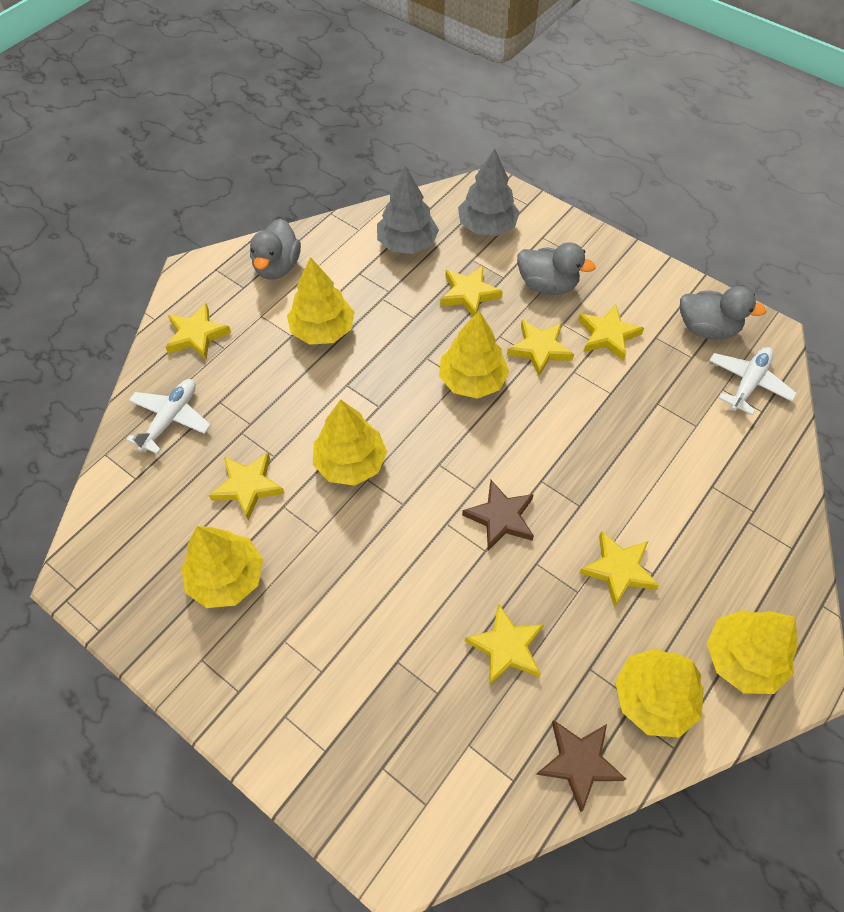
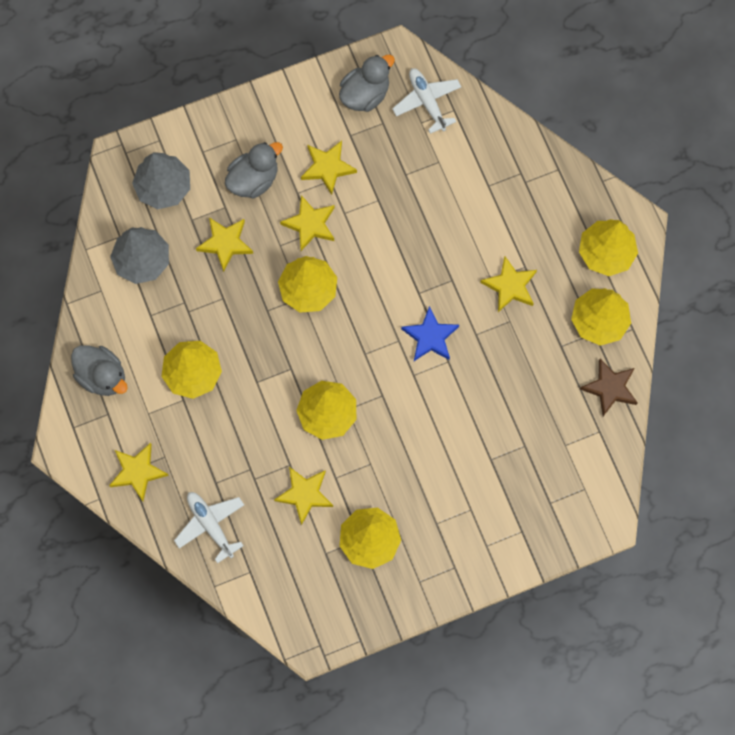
camera: 60 degrees left, 15 degrees up
(500, 517) = (430, 337): brown star -> blue star
(506, 647) = (519, 387): yellow star -> none

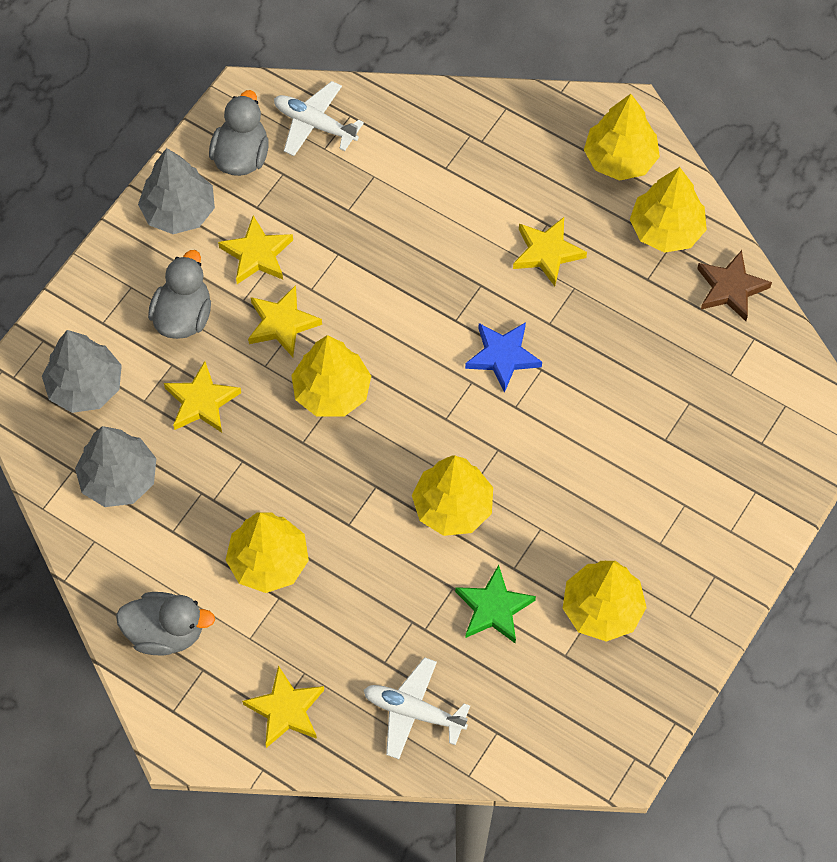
camera: 35 degrees left, 10 degrees down
(300, 107) = (179, 211): none -> grey tree
(304, 494) = (493, 608): yellow star -> green star

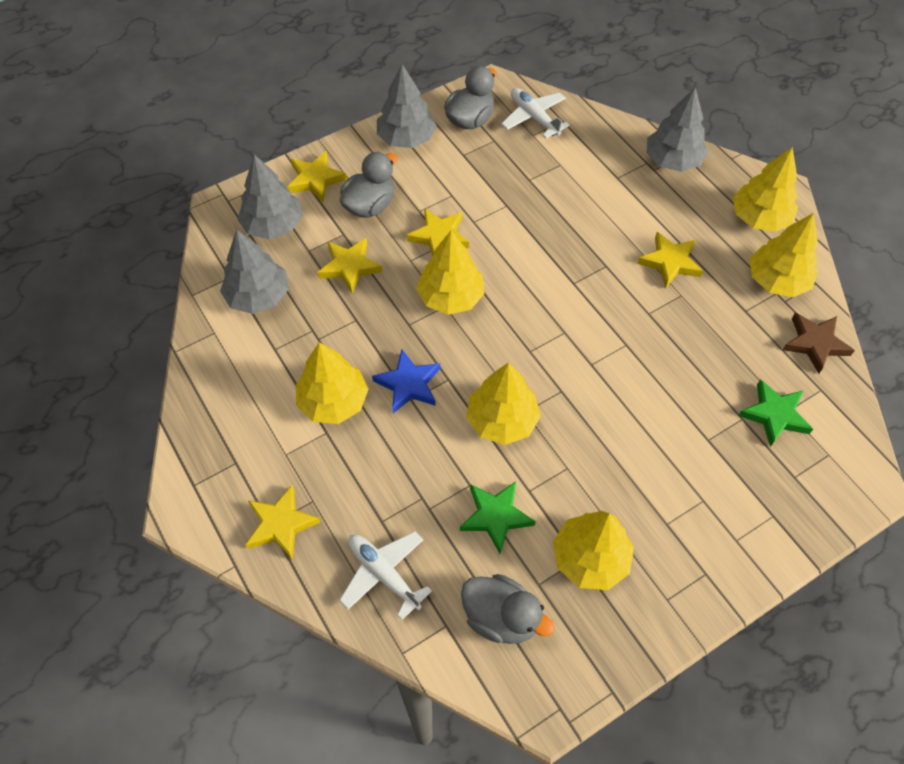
camera: 25 degrees right, 5 degrees down
(166, 632) = (224, 421): grey duck -> grey duck (501, 617)
(257, 254) = (446, 184): yellow star -> yellow star (315, 179)
(497, 121) = (672, 160): none -> grey tree
(502, 356) = (598, 323): blue star -> blue star (408, 384)
(719, 385) = (774, 415): none -> green star

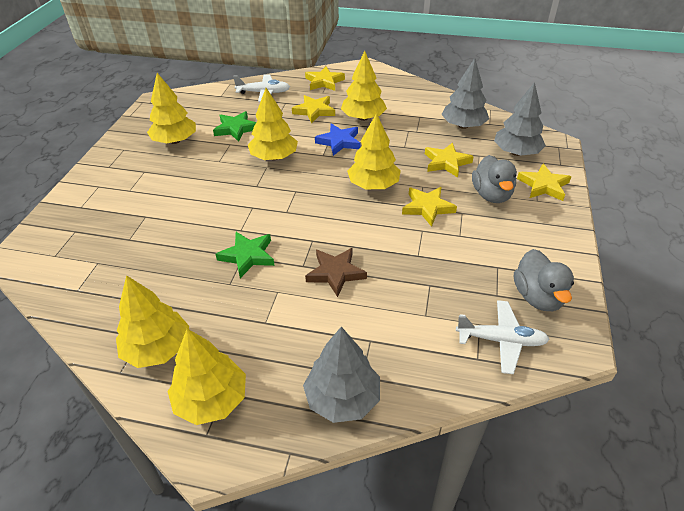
camera: 135 degrees right, 15 degrees down
(406, 138) = (548, 248): grey tree -> none
(501, 617) = (199, 108): grey duck -> none
(670, 262) = (258, 301): yellow star -> yellow star (314, 111)
(774, 415) = (106, 254): green star -> green star (247, 256)
(815, 343) = (96, 319): brown star -> brown star (335, 273)

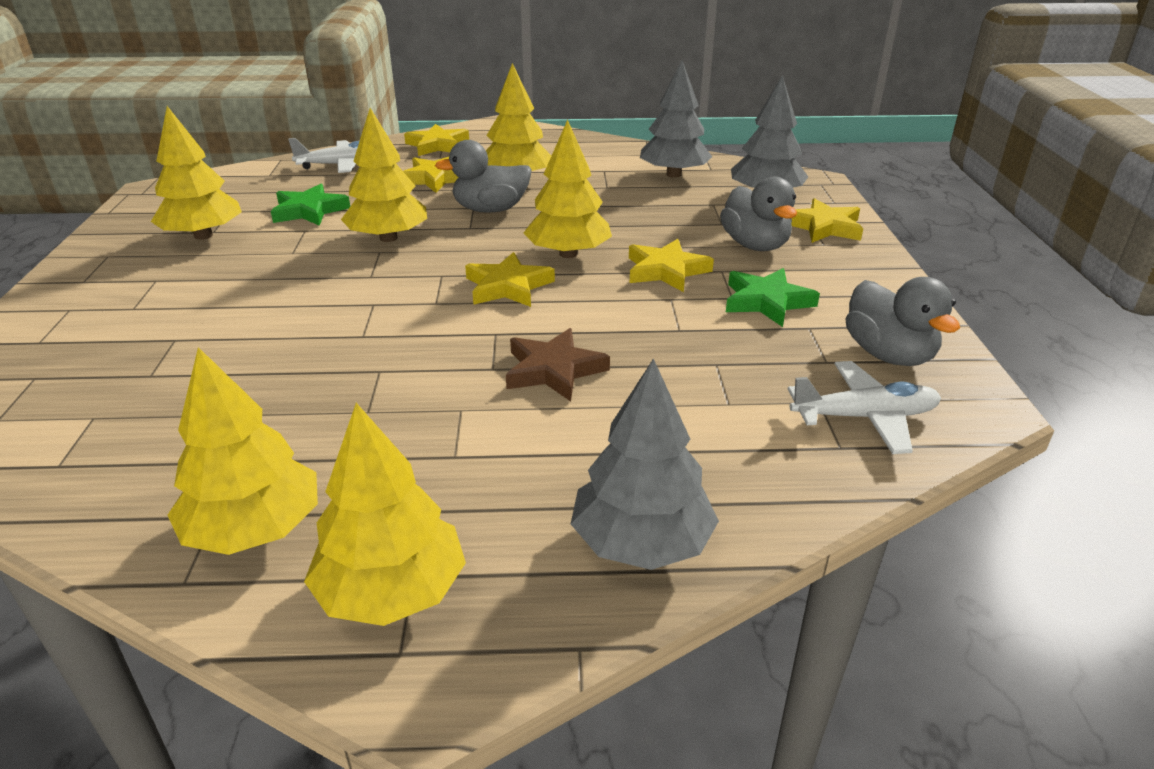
camera: 15 degrees left, 10 degrees down
(247, 256) = (388, 368): green star -> green star (766, 301)
(339, 142) = (490, 209): blue star -> grey duck
(446, 162) = (669, 216): yellow star -> yellow star (508, 286)

